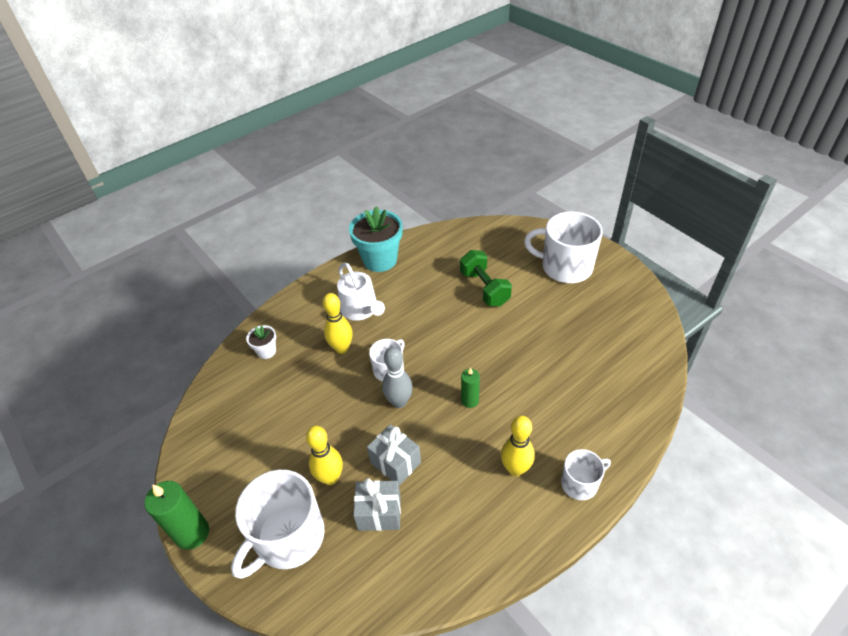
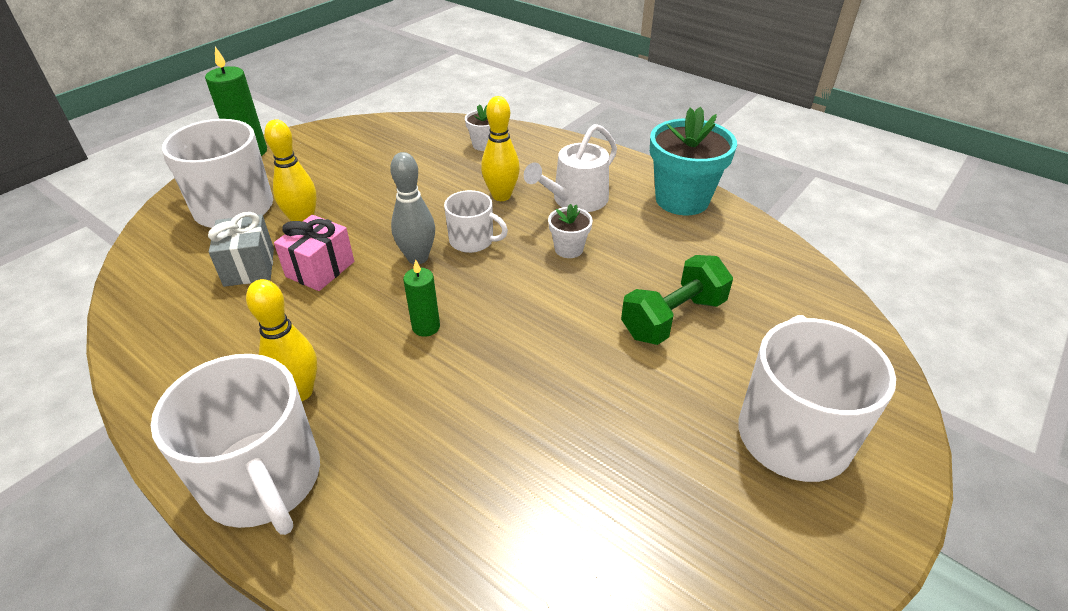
camera: 75 degrees right, 5 degrees down
(395, 463) = (320, 269): grey gift -> pink gift
(413, 321) = (569, 249): none -> white flower pot
(580, 483) = (263, 480): white mug -> white mug, size x1.85

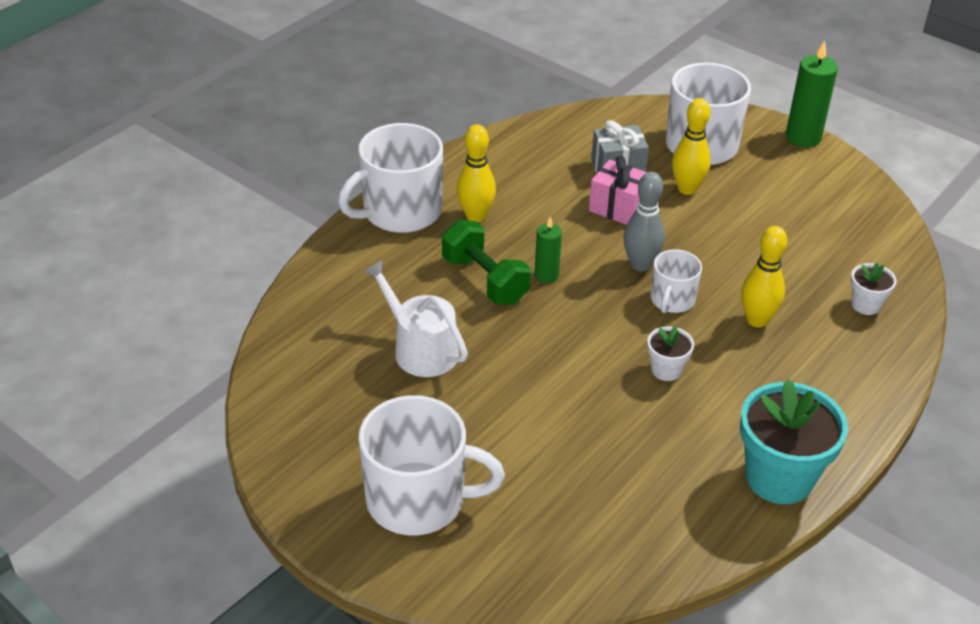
camera: 90 degrees right, 0 degrees up
(575, 200) = (761, 380): white watering can -> white watering can (420, 349)
(673, 318) = (563, 439): green dumbbell -> green dumbbell (485, 280)

